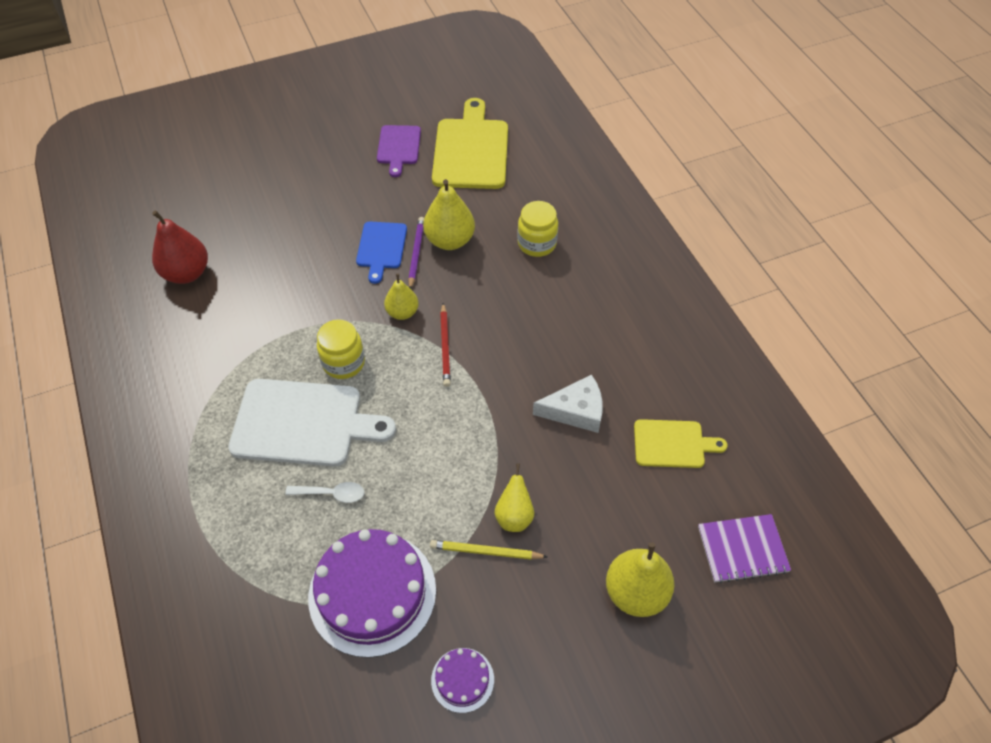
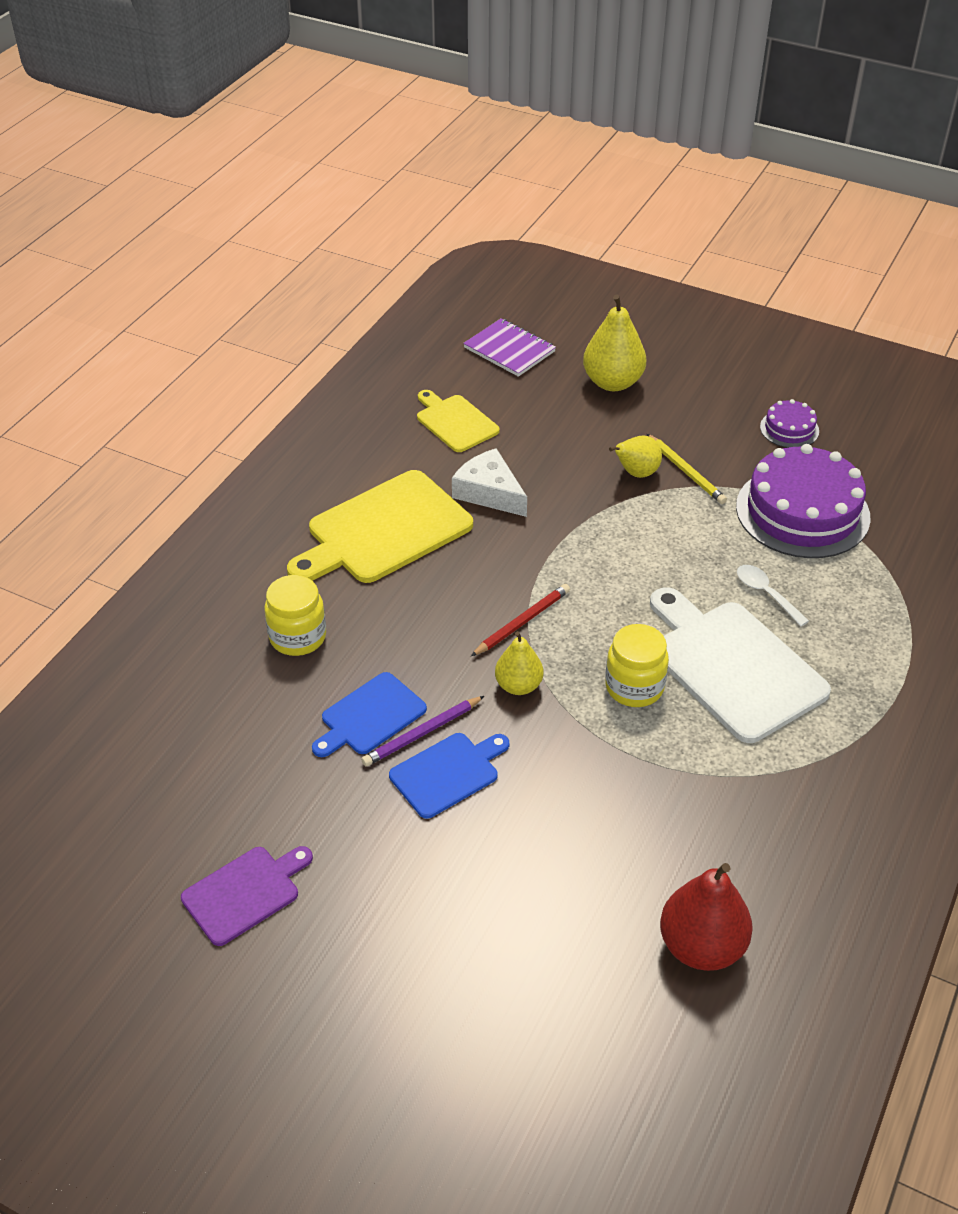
camera: 130 degrees left, 10 degrees down
(450, 240) = (370, 716): yellow pear -> blue cutting board
(471, 150) = (179, 804): yellow cutting board -> yellow cutting board (384, 530)

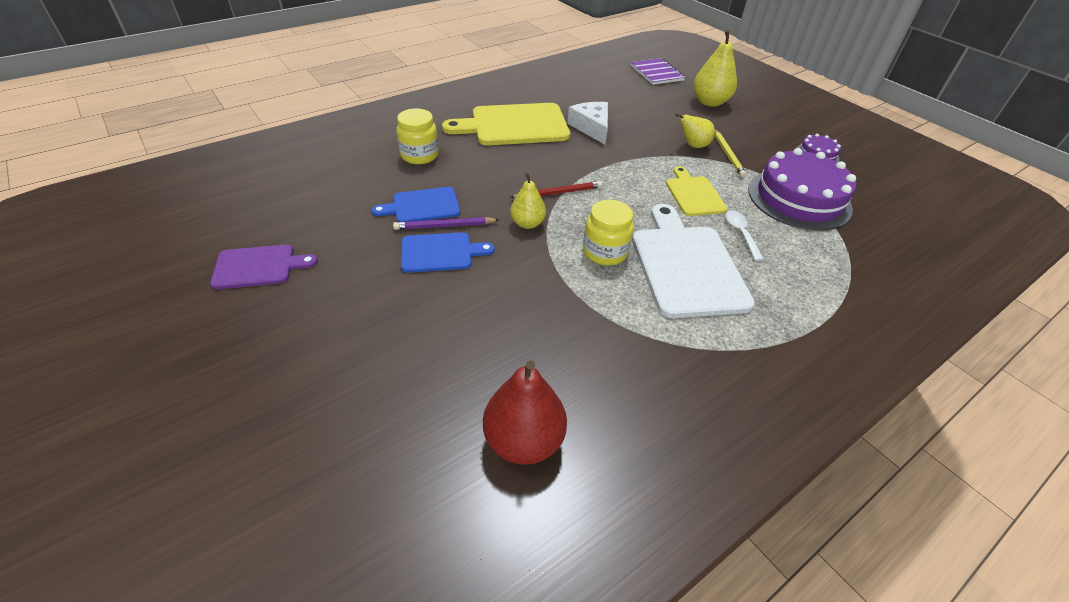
camera: 25 degrees right, 0 degrees up
(455, 422) = (598, 93): yellow cutting board -> yellow cutting board (694, 194)

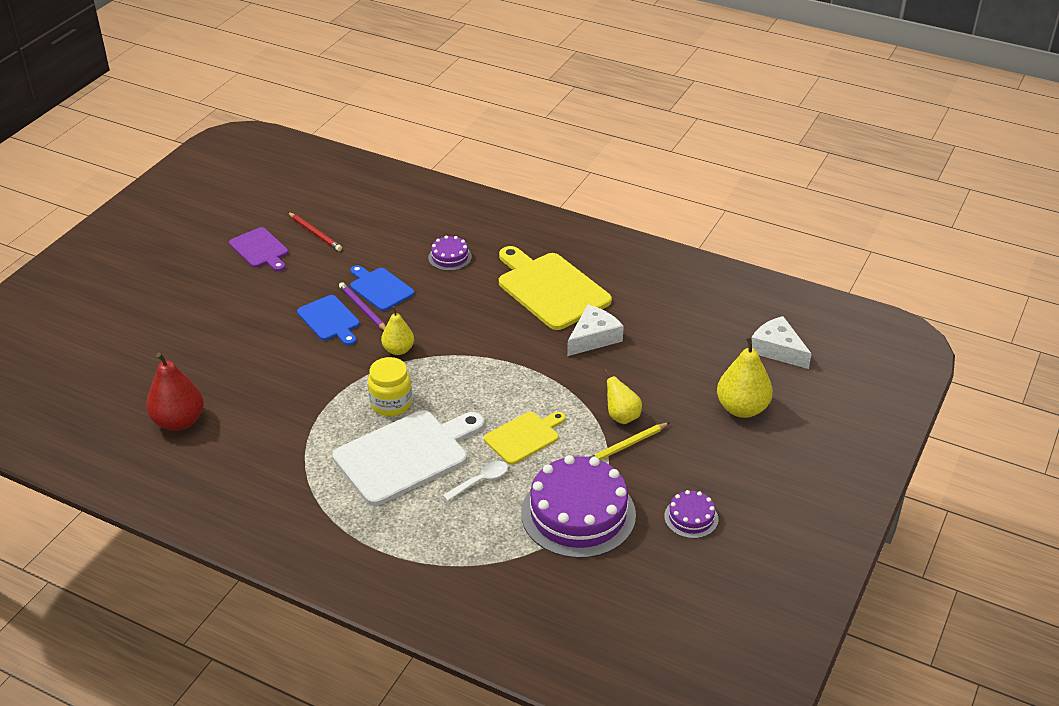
camera: 65 degrees right, 5 degrees down
(419, 155) = (450, 257): yellow jar -> purple cake
(558, 193) = (457, 352): red pencil -> red pencil (315, 233)
(657, 73) = (777, 349): purple notebook -> white cheese

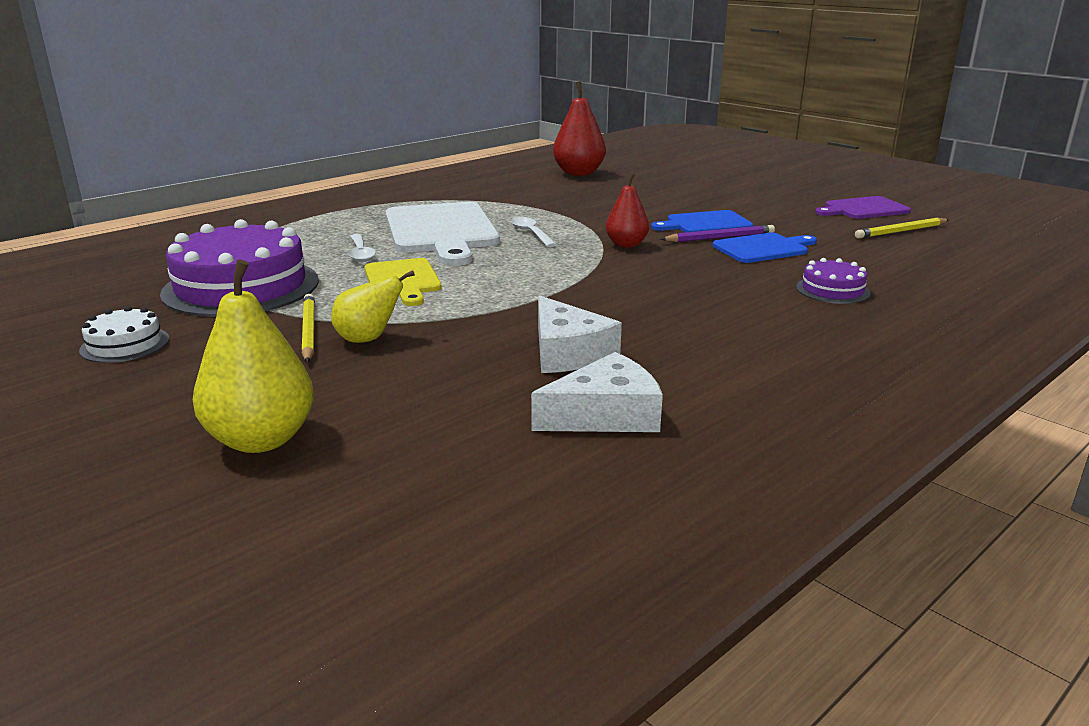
camera: 110 degrees right, 15 degrees down
(315, 233) = (901, 231): red pencil -> yellow pencil
(391, 403) = (531, 233): yellow jar -> white spoon
(398, 350) = (626, 244): yellow pear -> red pear
(550, 289) = (721, 343): yellow cutting board -> none
(691, 517) = (125, 344): purple cake -> white cake
(777, 349) = (373, 536): white cheese -> white cheese (605, 415)

